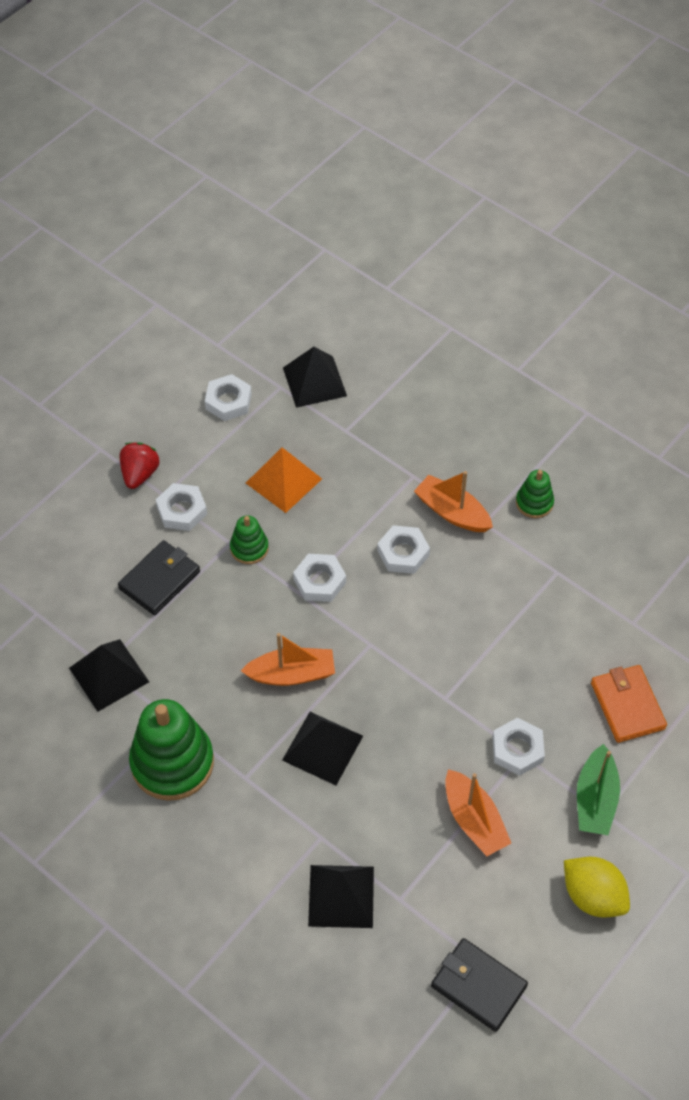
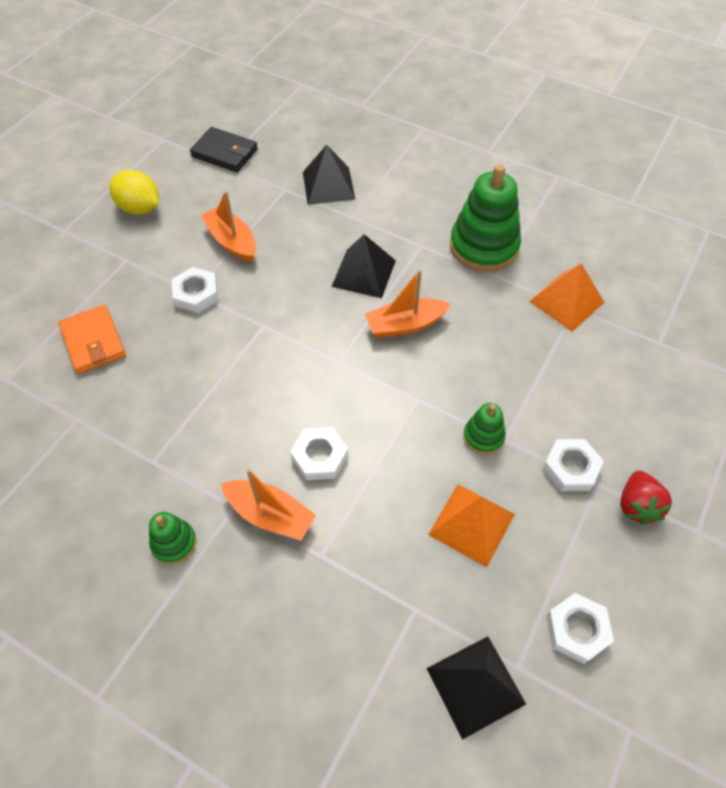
camera: 170 degrees right, 0 degrees up
(109, 674) = (566, 302): black pyramid -> orange pyramid
(159, 580) = (560, 390): black wallet -> none
(319, 581) = (401, 413): white nut -> none
(595, 799) = (131, 268): green boat -> none

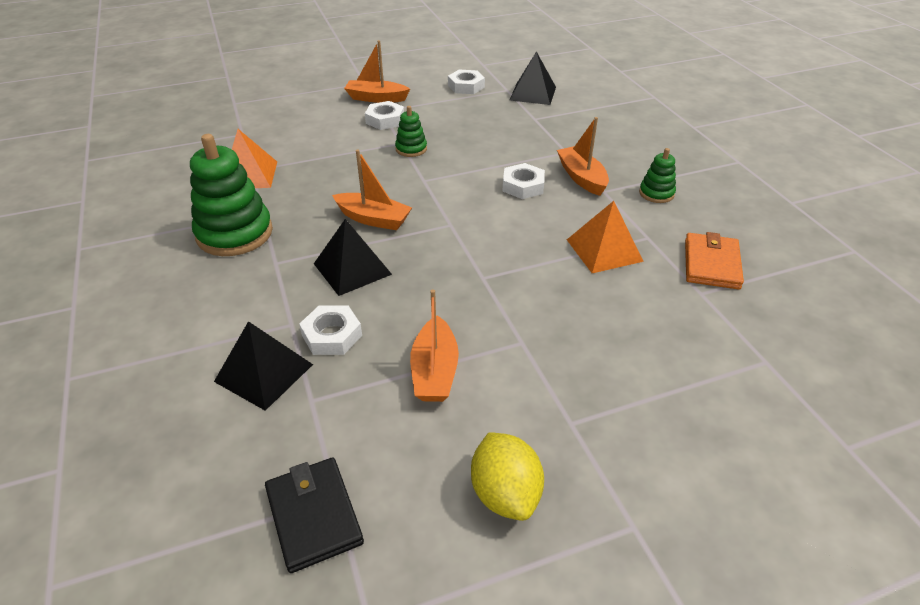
camera: 140 degrees left, 15 degrees down
(93, 342) = (656, 348): orange wallet -> orange wallet (711, 264)
(196, 294) = (520, 337): white nut -> white nut (332, 335)
(471, 524) = (468, 127): orange pyramid -> orange pyramid (604, 250)
(637, 505) = (376, 98): red strawberry -> orange boat

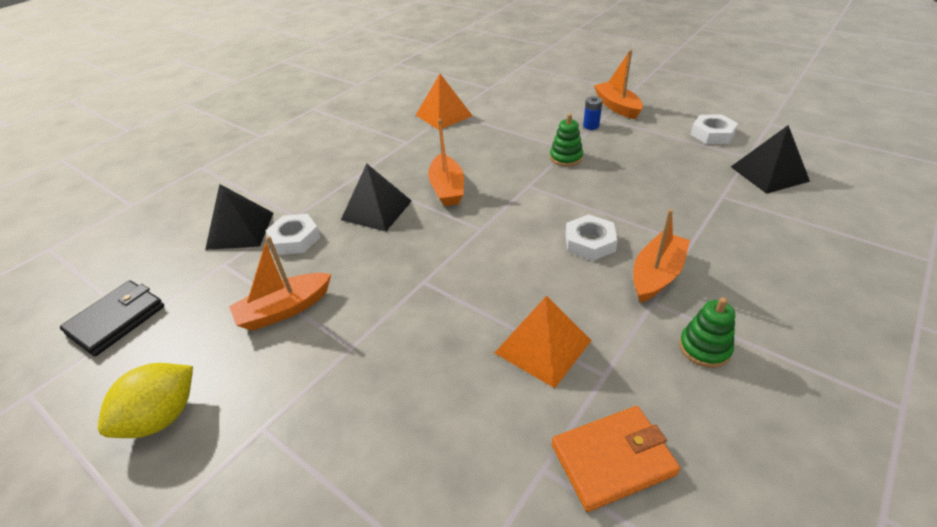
camera: 60 degrees right, 0 degrees up
(235, 233) = (373, 145): green stacking toy -> none
(385, 120) = (591, 126): white nut -> blue battery

